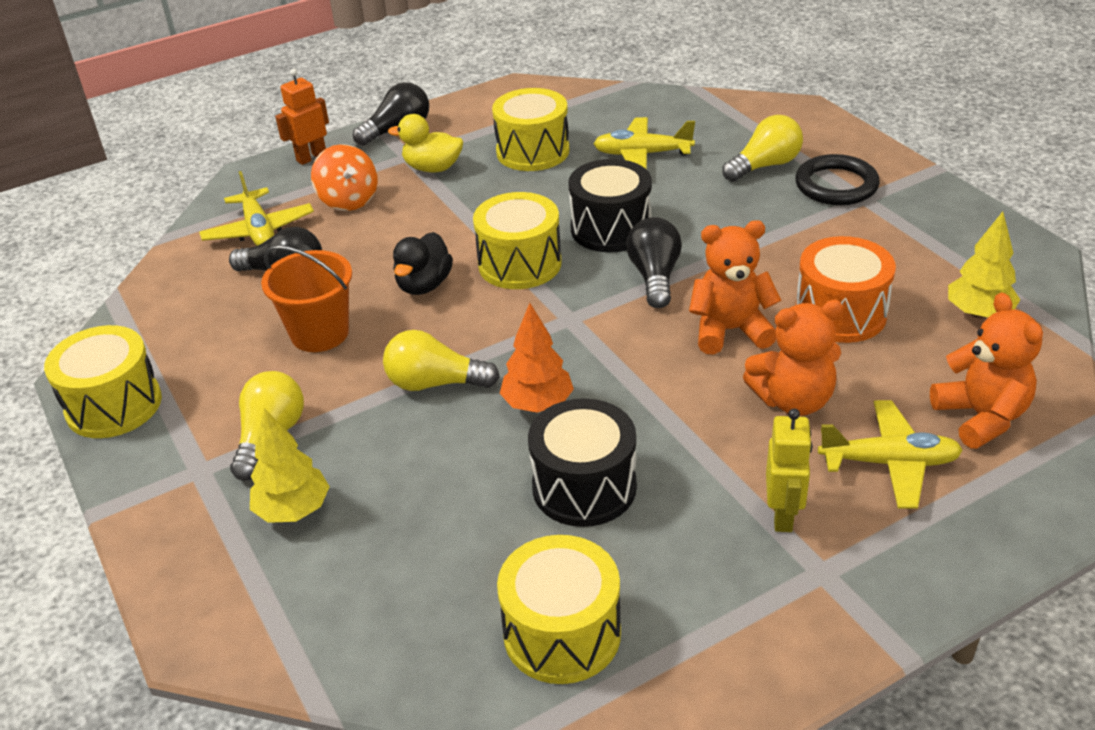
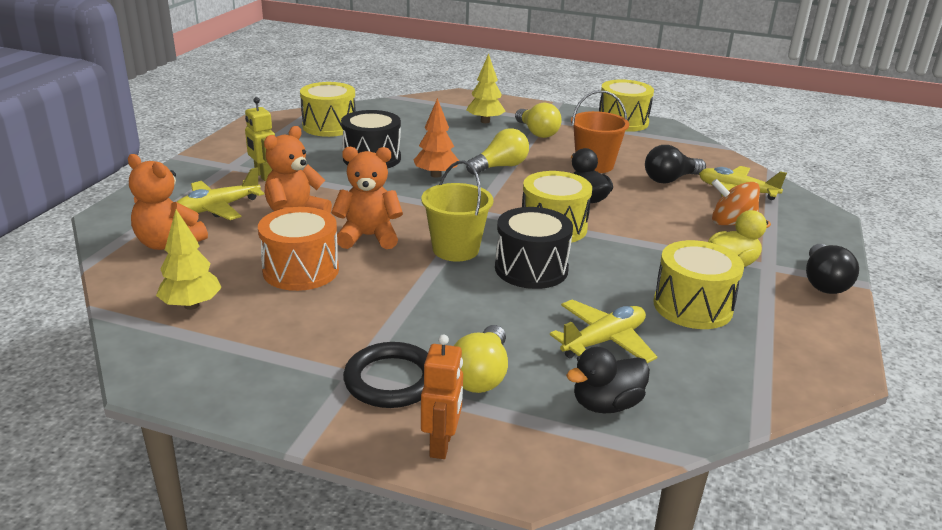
camera: 135 degrees right, 10 degrees down
(311, 157) = (822, 239): orange robot -> orange robot (441, 444)
(655, 277) = (455, 249): black light bulb -> yellow bucket
(701, 122) = (606, 404): none -> black duck
(730, 330) = (368, 237): orange teddy bear -> orange teddy bear turned 135 degrees counterclockwise

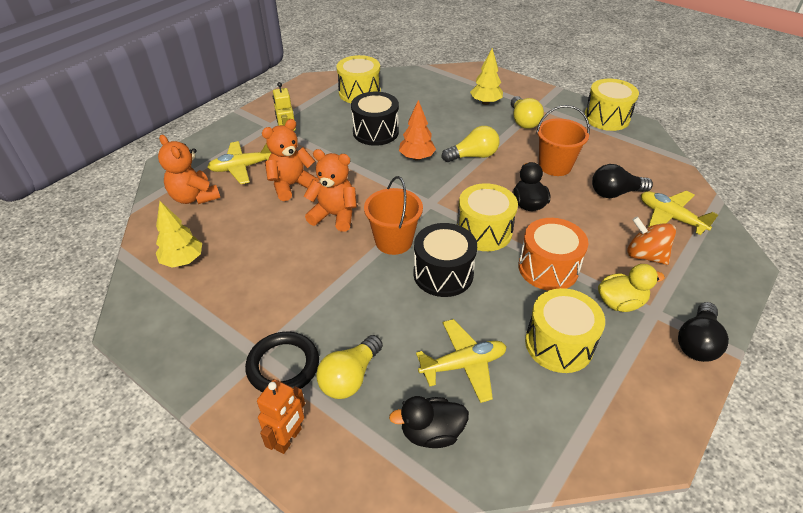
camera: 20 degrees right, 15 degrees up
(301, 270) = (271, 241): orange drum -> orange drum (548, 268)
(455, 249) = (393, 241): yellow bucket -> orange bucket

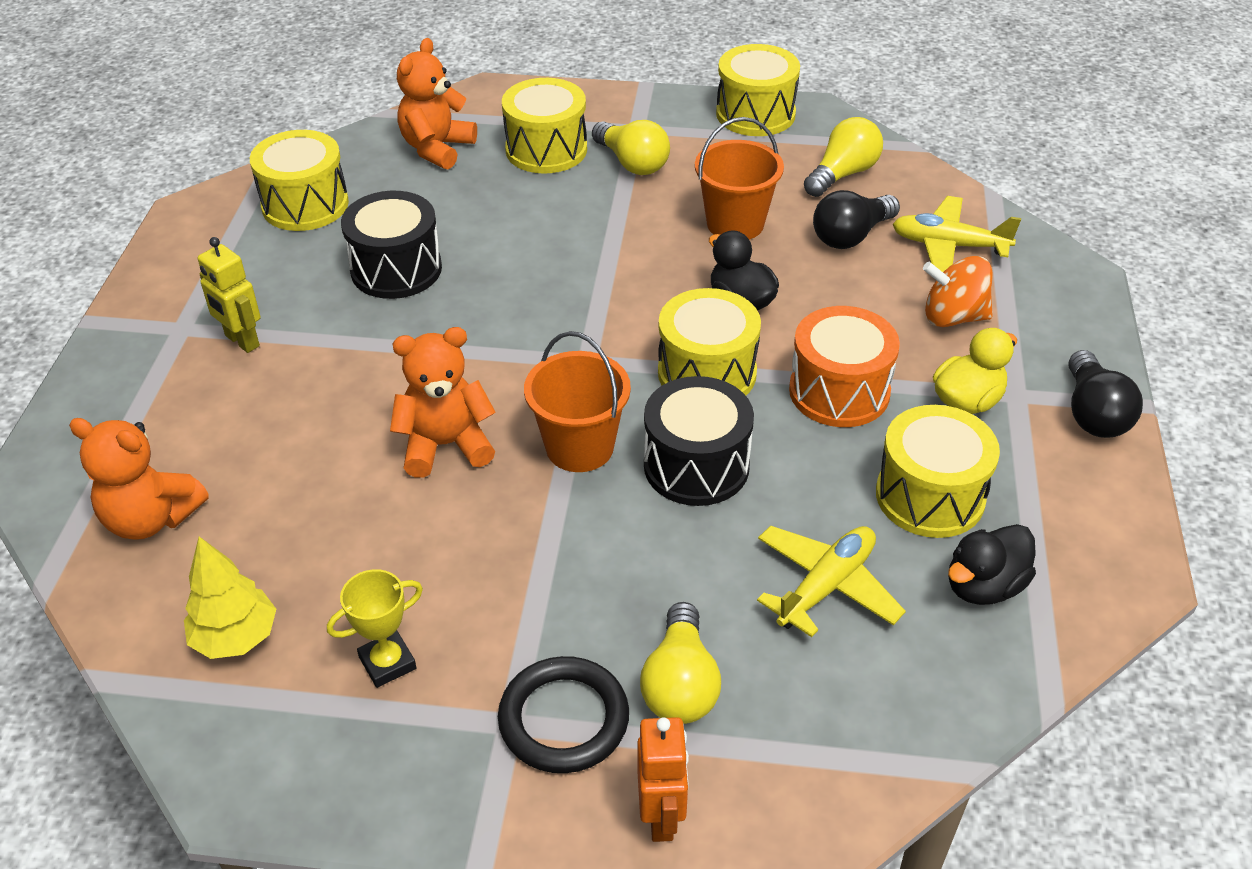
camera: 30 degrees left, 0 degrees up
(231, 300) = (387, 663): none -> yellow trophy
(242, 167) = (197, 427): yellow plane -> none
(291, 185) = (322, 423): orange teddy bear -> orange teddy bear (437, 148)
(417, 157) = (505, 290): orange tree -> none
(431, 432) = (853, 701): black duck -> black duck (984, 586)
(473, 156) = (596, 253): yellow light bulb -> yellow light bulb (842, 174)
(485, 102) = (546, 149): yellow tree -> yellow drum

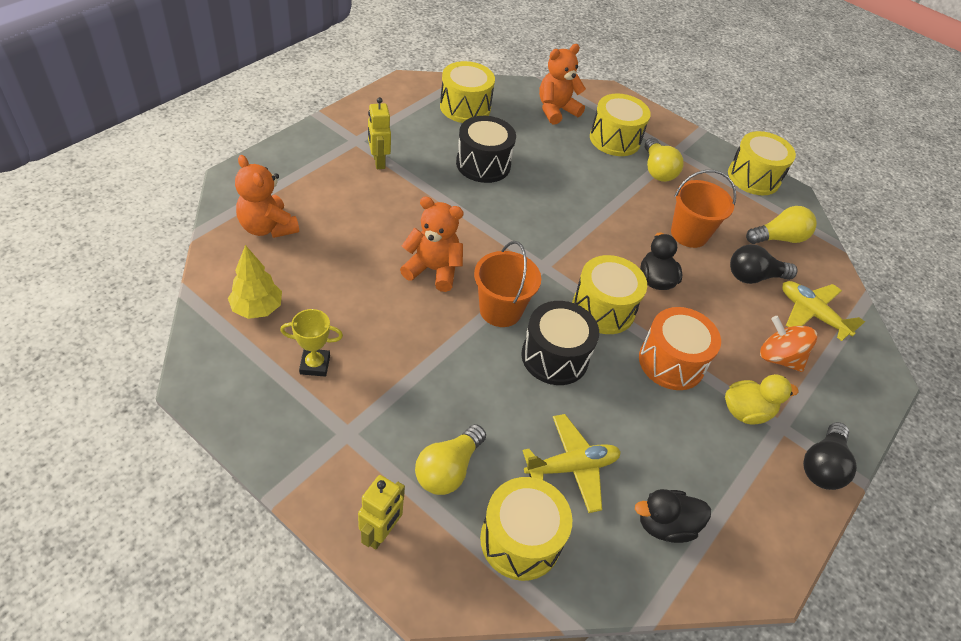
camera: 25 degrees right, 5 degrees up
(564, 719) = (374, 449): black ring -> none
(661, 817) = (381, 533): orange robot -> yellow robot
(930, 496) = (676, 453): yellow drum -> yellow drum (520, 540)

